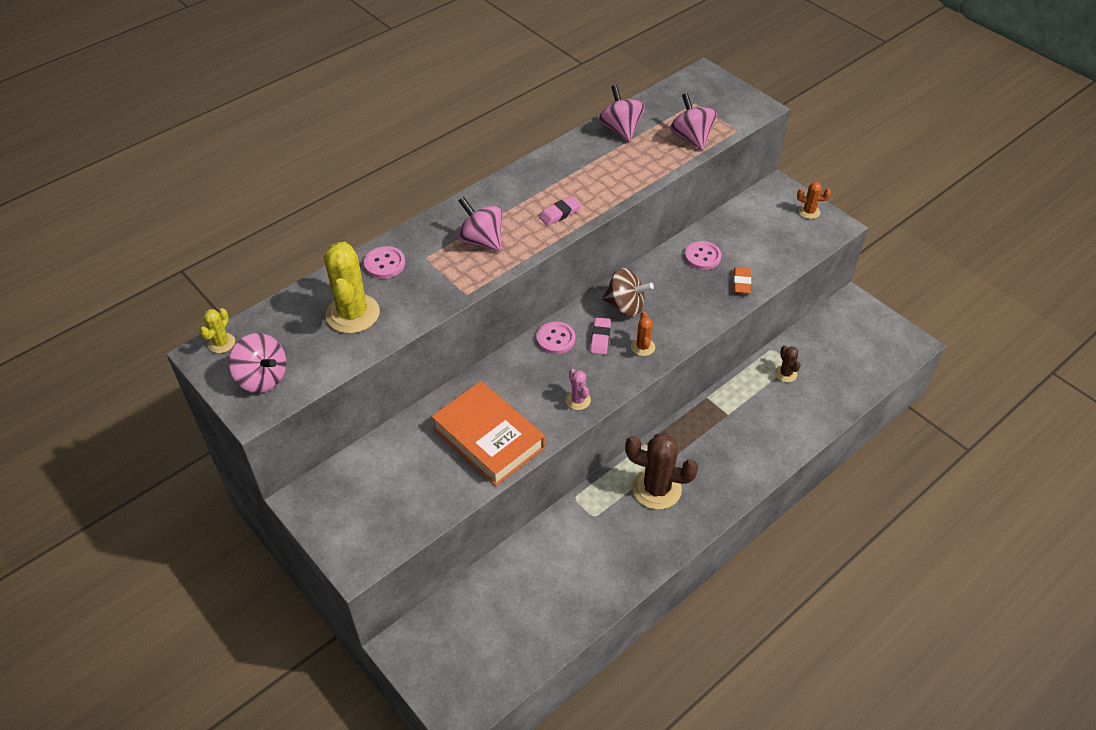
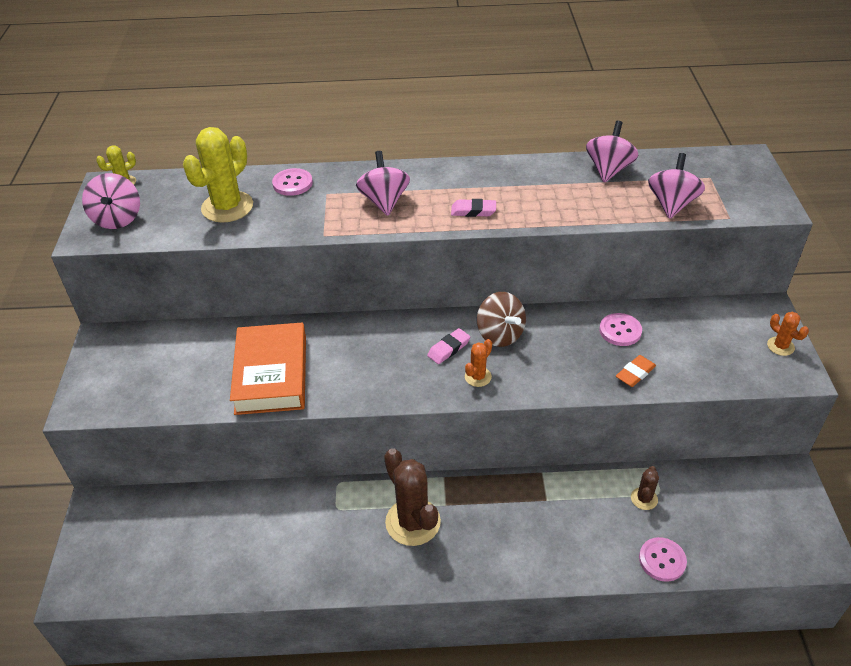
camera: 40 degrees right, 5 degrees down
(555, 339) = (410, 328): pink button -> pink button (662, 560)
(578, 400) = (373, 388): pink cactus -> none

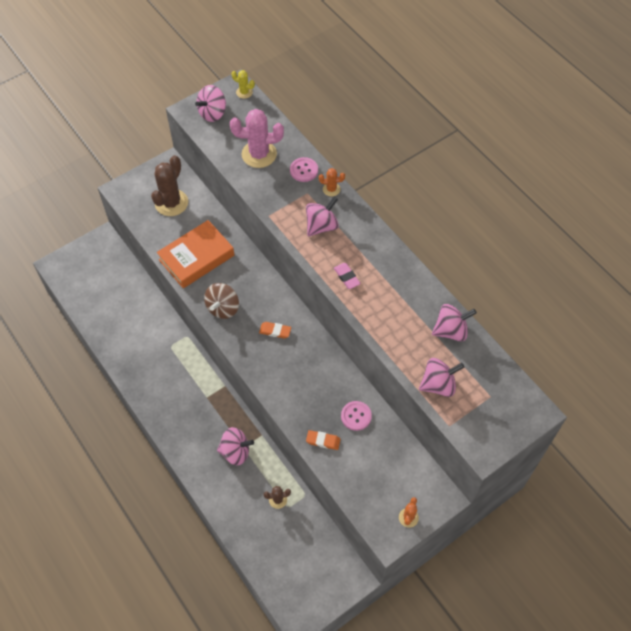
camera: 55 degrees right, 15 degrees up
(227, 207) = (259, 154): yellow cactus -> pink cactus
(413, 522) = (185, 387): brown cactus -> brown cactus (171, 203)
(448, 349) = (275, 331): pink eraser -> orange eraser
(478, 377) = (263, 358): orange cactus -> orange cactus (331, 189)
(500, 335) = (305, 351): brown spinning top -> brown spinning top (223, 308)
(548, 511) = (235, 452): none -> pink spinning top
(662, 560) = (239, 528): pink button -> none

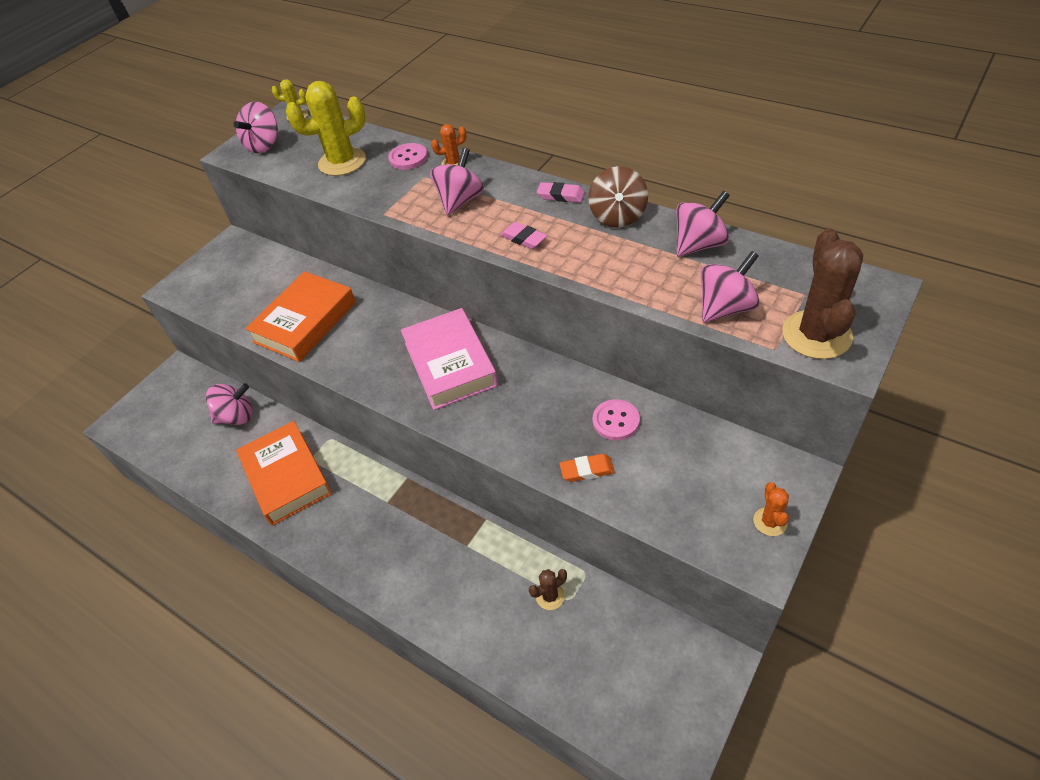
camera: 15 degrees left, 10 degrees down
(151, 353) = (286, 477): none -> orange book
(171, 203) = (249, 278): brown cactus -> brown cactus (816, 335)
(223, 308) = (365, 364): brown spinning top -> brown spinning top (618, 216)
(235, 452) = (459, 556): pink spinning top -> pink spinning top (237, 416)
(259, 154) = (342, 162): pink cactus -> yellow cactus
(275, 331) = (450, 364): orange eraser -> pink book
(387, 251) = (560, 195): none -> pink eraser

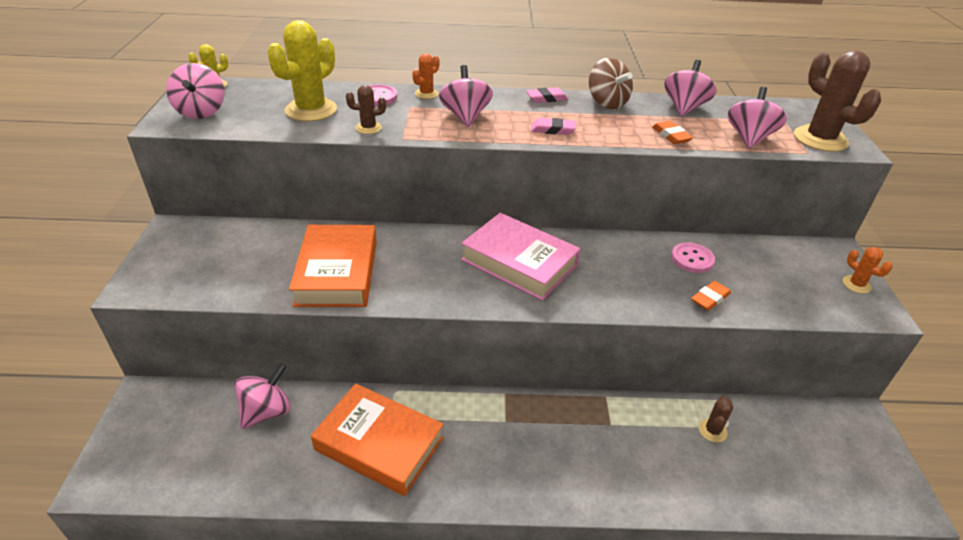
camera: 40 degrees left, 10 degrees down
(367, 194) = (368, 128): none -> brown cactus
(637, 279) = (671, 136): none -> orange eraser

